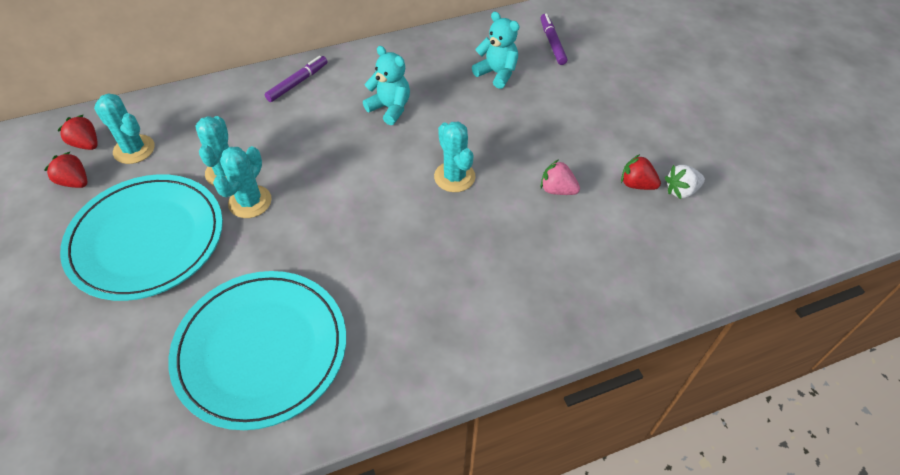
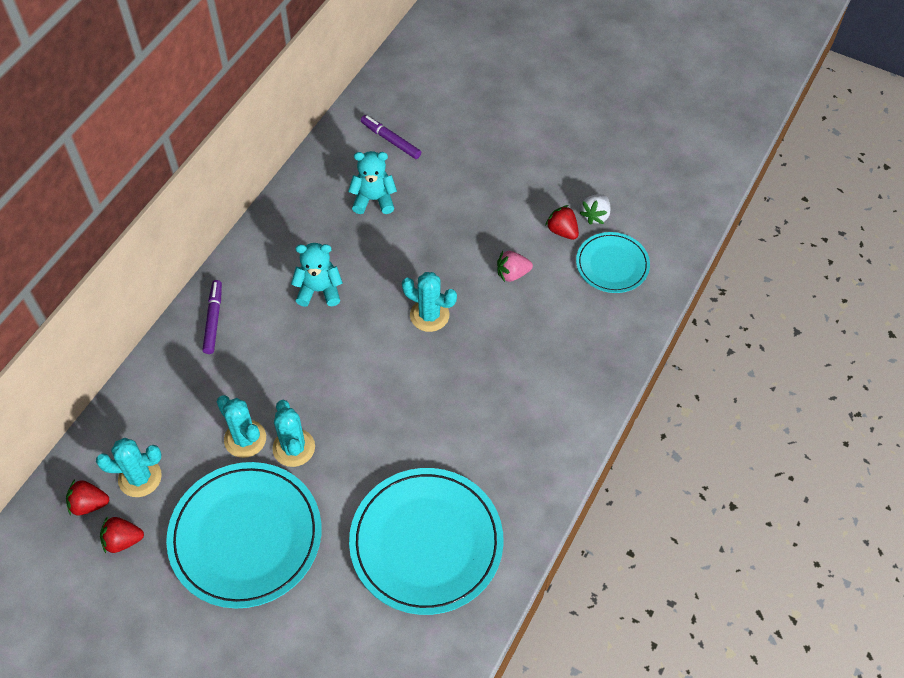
camera: 40 degrees left, 5 degrees up
(636, 184) = (562, 231): red strawberry -> red strawberry turned 60 degrees clockwise
(660, 239) = (612, 264): none -> turquoise plate

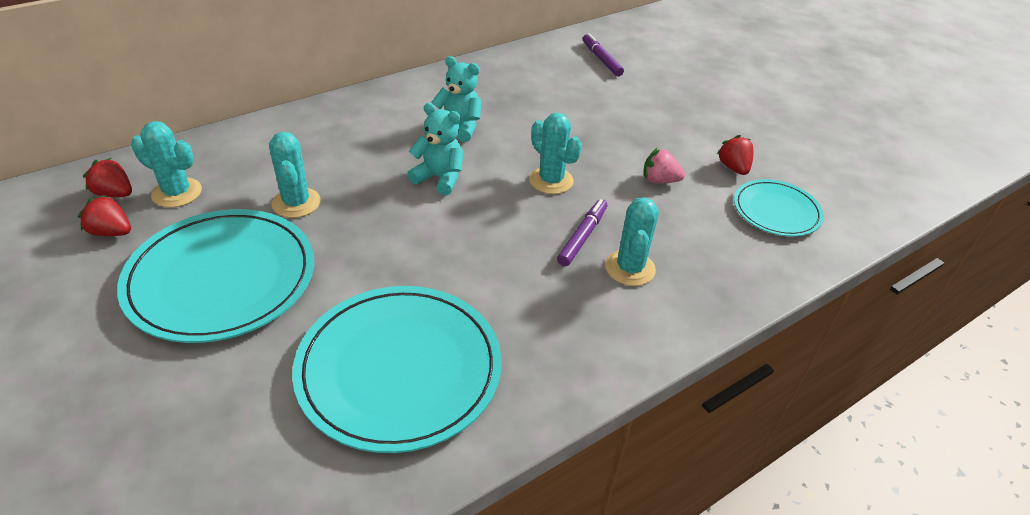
camera: 25 degrees right, 15 degrees down
(213, 320) = (349, 114): purple marker -> purple marker (582, 237)
(294, 448) = (334, 228): turquoise cactus -> turquoise cactus (630, 268)
(373, 200) = (557, 88): turquoise teddy bear -> turquoise teddy bear (439, 178)
(595, 215) = (777, 168): white strawberry -> none

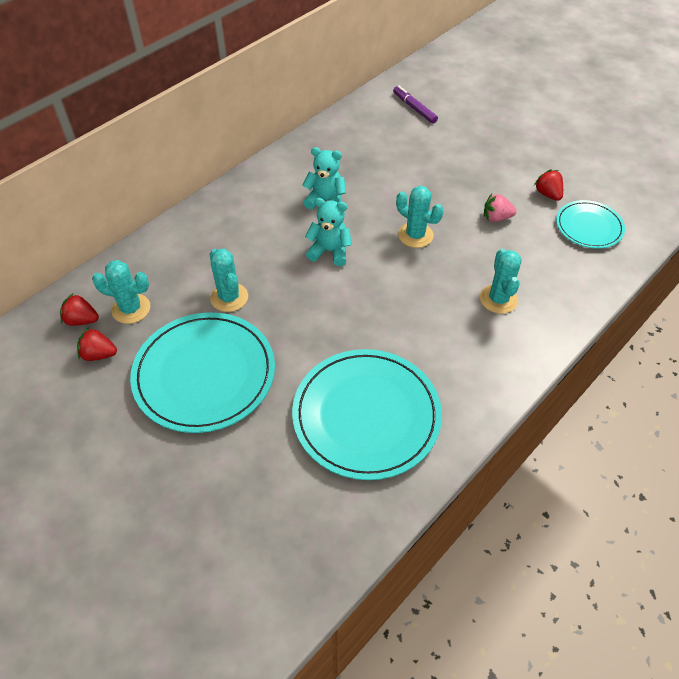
camera: 10 degrees left, 10 degrees up
(582, 237) = (456, 280): purple marker -> none

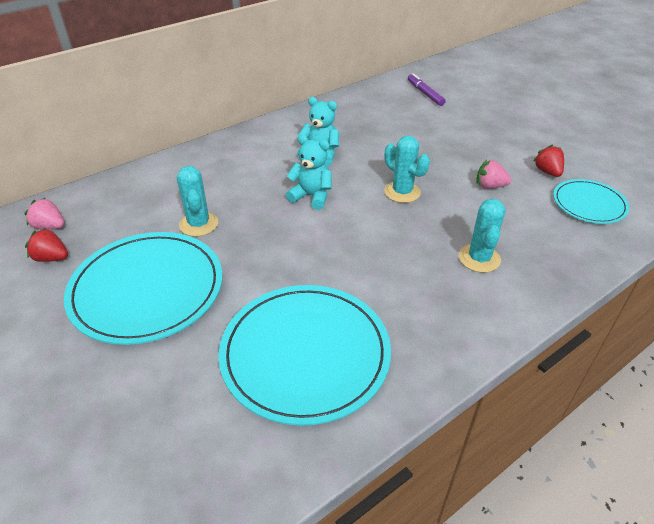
camera: 10 degrees right, 10 degrees down
(82, 320) = (50, 227): red strawberry -> pink strawberry
(131, 309) = (100, 222): turquoise cactus -> none

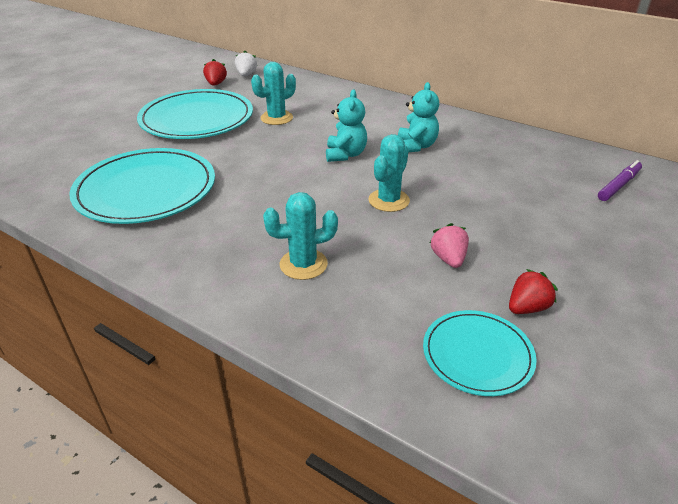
camera: 70 degrees right, 5 degrees down
(50, 227) = (246, 75): pink strawberry -> white strawberry

